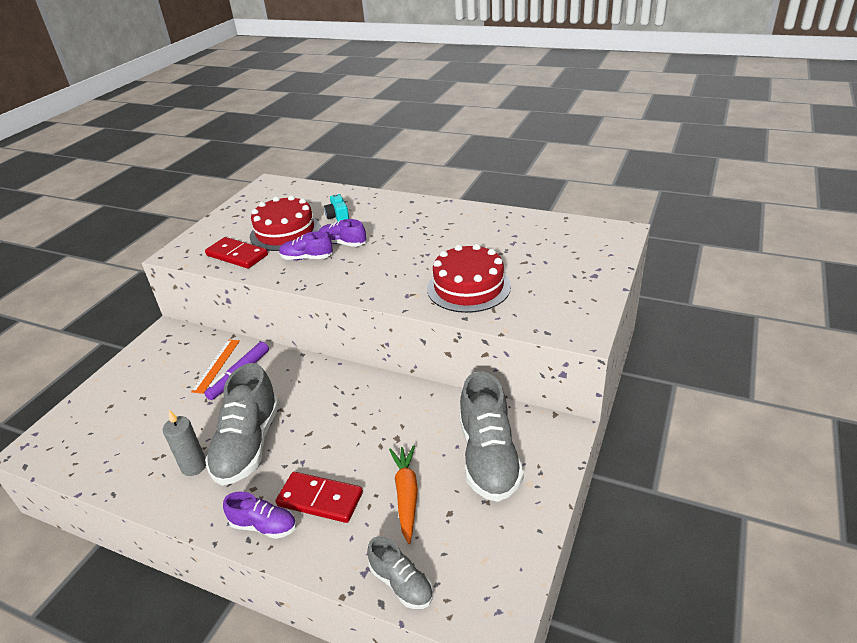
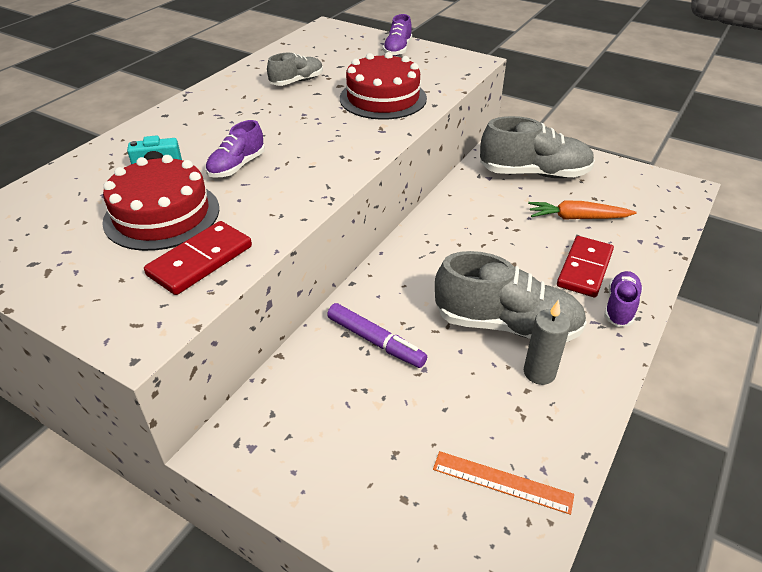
camera: 85 degrees left, 5 degrees up
(216, 365) = (345, 368): orange ruler -> orange ruler (502, 482)
(307, 258) = (256, 195): purple shoe -> purple shoe (397, 50)
(401, 583) = (666, 226): grey shoe -> grey shoe (297, 81)

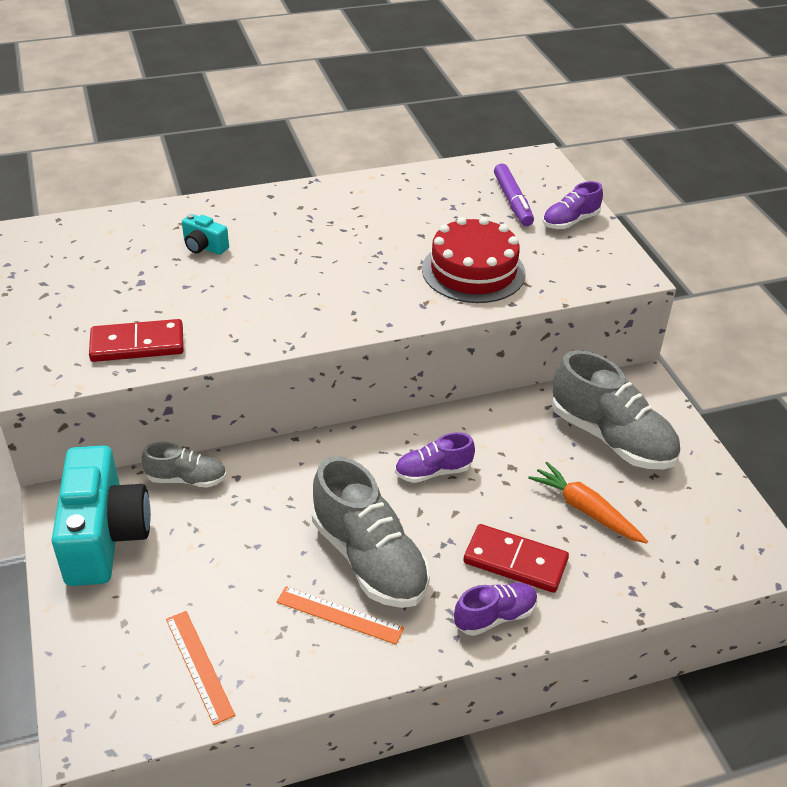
camera: 40 degrees right, 0 degrees up
(162, 215) = (159, 290): red cake -> none
(237, 166) = (261, 276): purple shoe -> purple shoe (433, 471)
(297, 81) = (421, 213): grey shoe -> grey shoe (187, 479)
(299, 447) = (104, 537): none -> turquoise camera
(375, 341) = (250, 498): purple marker -> purple marker (512, 201)
(539, 372) = (339, 615): grey candle -> orange ruler
(585, 269) = (515, 561): red domino -> red domino turned 45 degrees clockwise

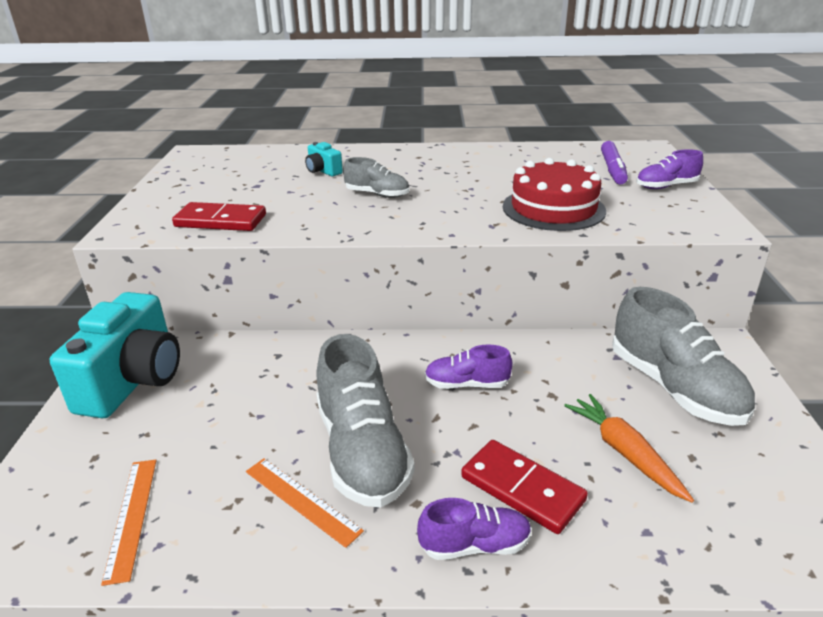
camera: 20 degrees right, 10 degrees down
(187, 479) = (234, 349): grey shoe -> grey shoe (377, 194)

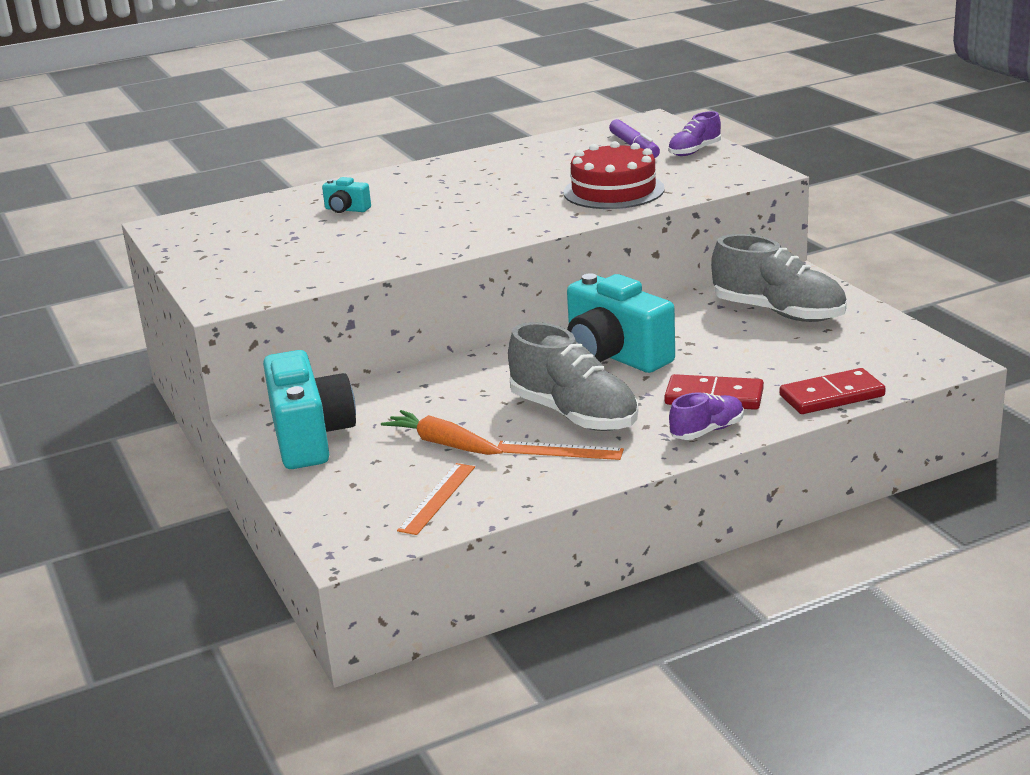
camera: 25 degrees left, 5 degrees down
(131, 517) = (437, 498): orange ruler -> orange ruler turned 60 degrees clockwise
(221, 221) = (310, 272): red domino -> red domino (831, 396)
(377, 194) = (434, 216): grey shoe -> none
(466, 384) = (615, 355): purple shoe -> turquoise camera
(624, 452) = (769, 358): orange carrot -> orange carrot (443, 443)

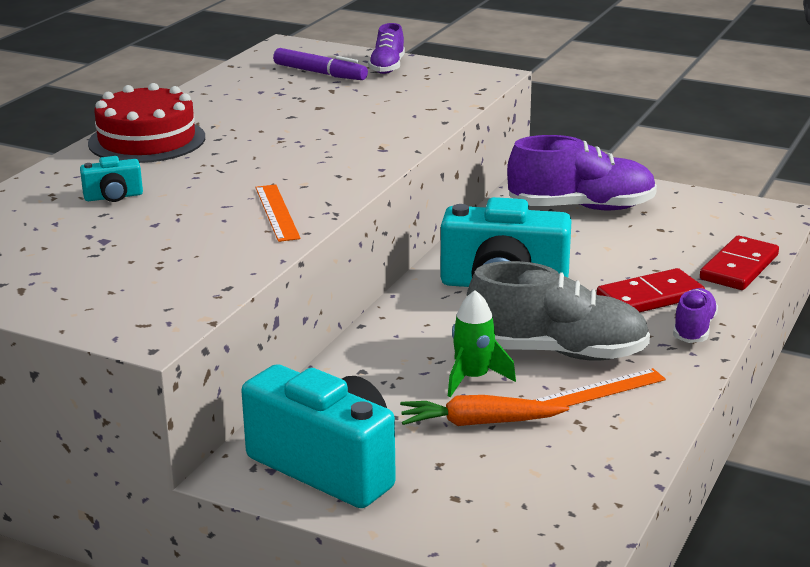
camera: 40 degrees left, 0 degrees up
(437, 498) = (563, 478): orange ruler -> orange ruler (276, 212)
(487, 413) = (473, 378): none -> green rocket
(613, 191) = (378, 118): red cake -> red cake (147, 140)
(778, 313) = (581, 208): grey shoe -> purple shoe

